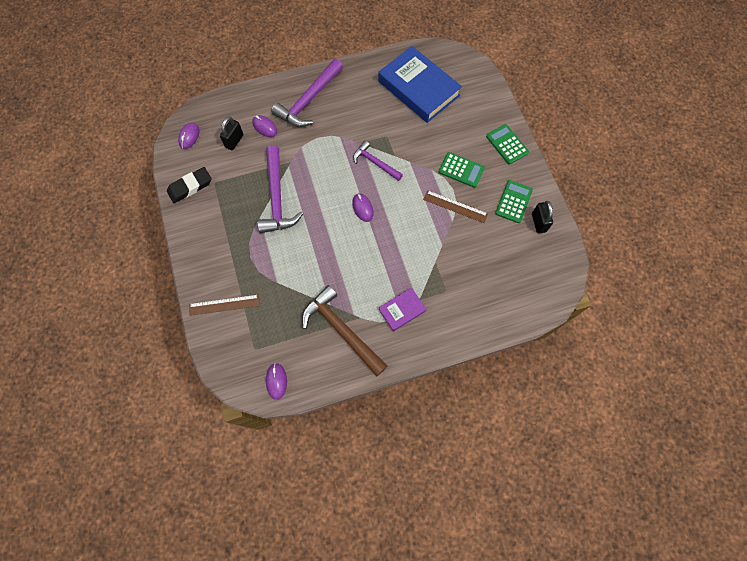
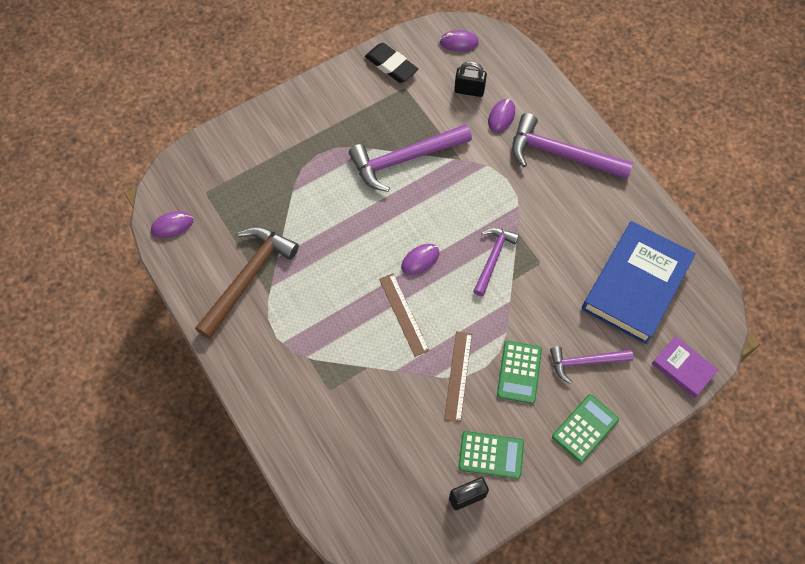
camera: 75 degrees right, 5 degrees down
(224, 305) = (251, 146): brown ruler -> brown ruler (403, 314)
(402, 310) = (289, 341): purple book -> purple book (683, 368)
(463, 131) = (585, 362): none -> purple hammer

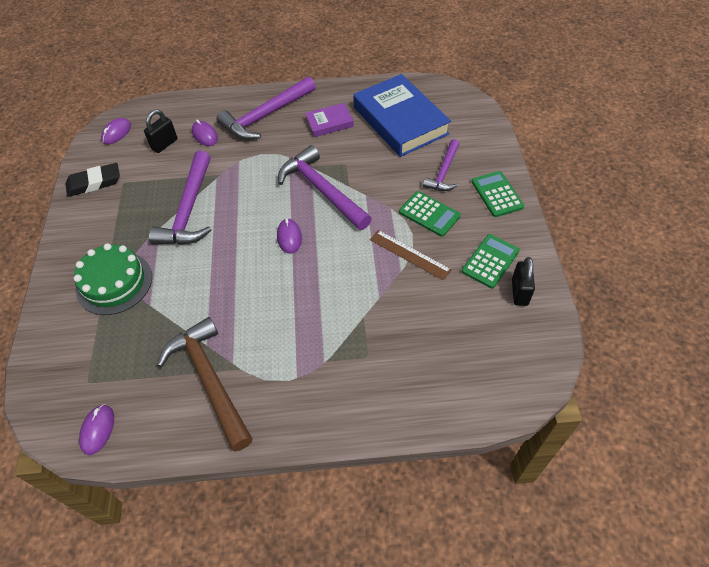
camera: 60 degrees left, 10 degrees down
(299, 151) = (114, 283): none -> green cake
(403, 314) = (331, 269): brown ruler -> none
(493, 258) = (322, 190): purple hammer -> purple hammer, size x1.66
(683, 368) = (478, 123): purple book -> purple book (329, 123)

